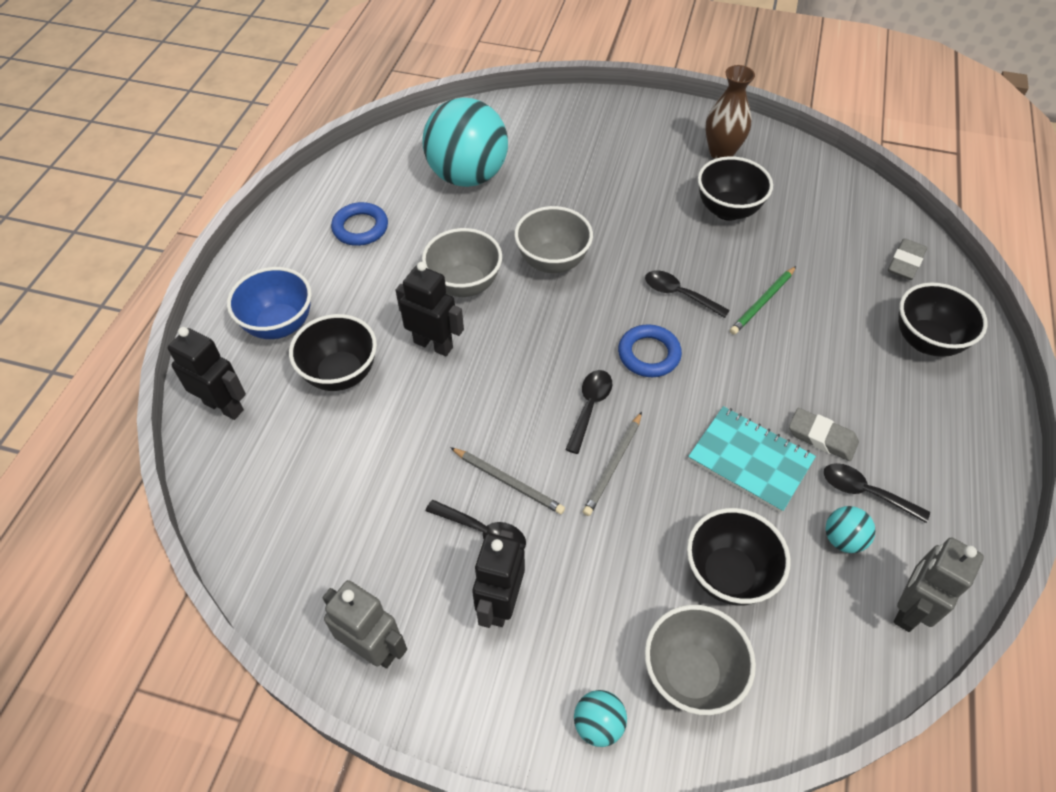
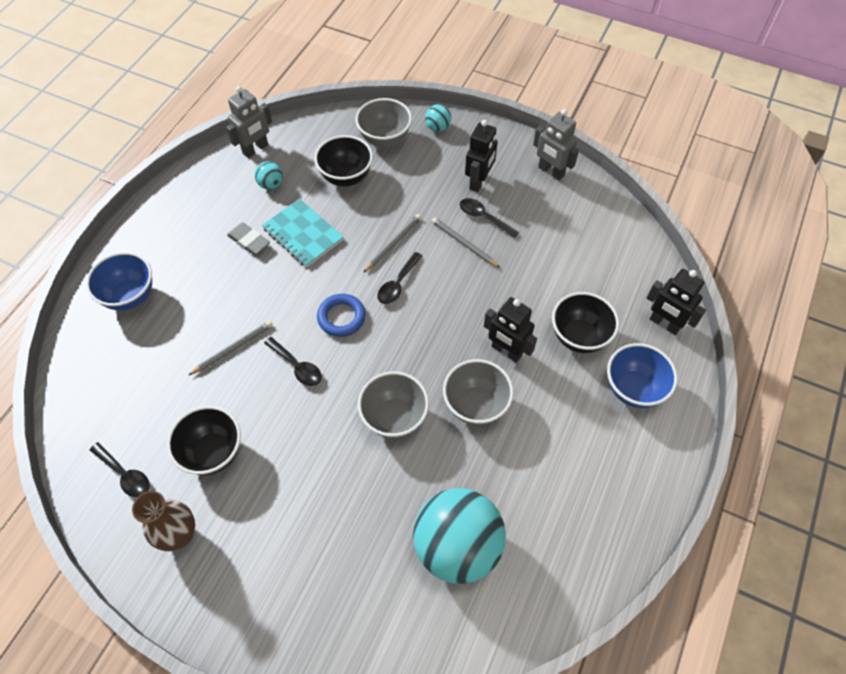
camera: 170 degrees left, 5 degrees up
(360, 228) = (569, 489): blue ring -> none
(762, 302) = (233, 348): green pencil -> grey pencil
(865, 492) = (242, 206): black spoon -> black spoon (125, 474)
(905, 263) = (93, 367): grey eraser -> none
(926, 341) = (130, 296): black bowl -> blue bowl

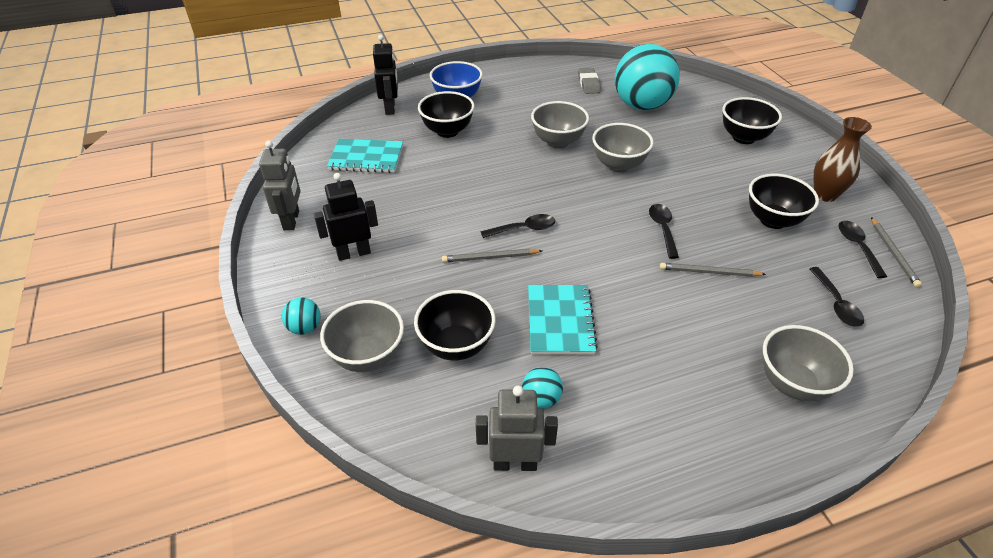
camera: 135 degrees left, 15 degrees down
(130, 296) = (793, 384): blue bowl -> grey bowl
(249, 241) = (621, 352): grey eraser -> grey eraser (588, 83)
(309, 577) = (743, 138): none -> black bowl
(341, 317) = (594, 236): blue ring -> none
(464, 243) = (436, 220): grey pencil -> grey pencil (893, 253)
(484, 218) = (394, 226): black spoon -> black spoon (836, 304)
(506, 351) = (502, 151): black robot -> none
(592, 255) = (366, 158): none -> turquoise notebook

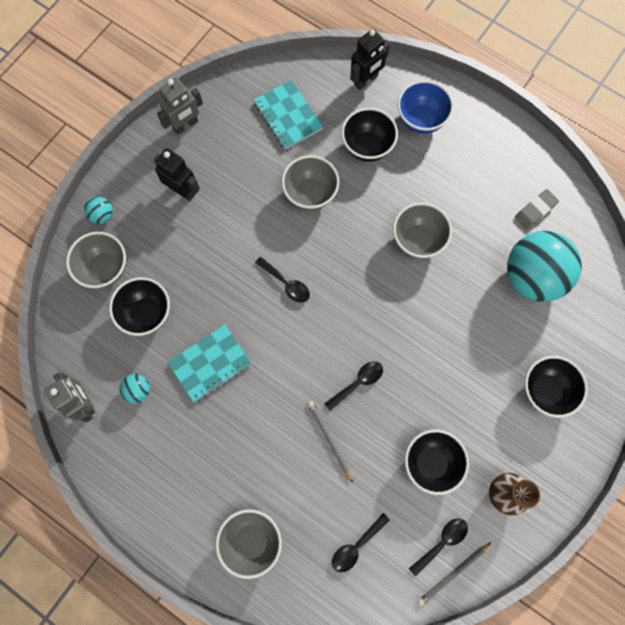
camera: 55 degrees right, 30 degrees up
(490, 258) = (239, 280): grey pencil -> none
(618, 165) = (419, 307): grey bowl -> grey bowl (310, 194)

